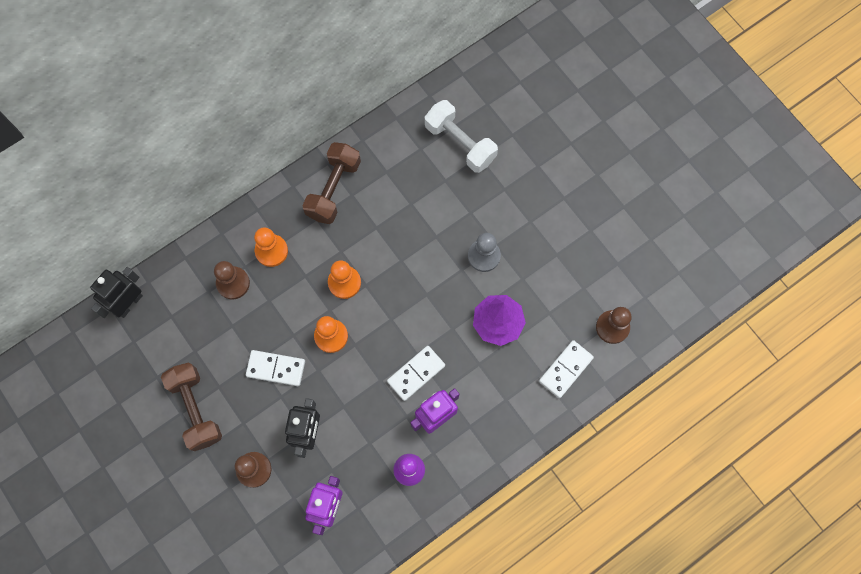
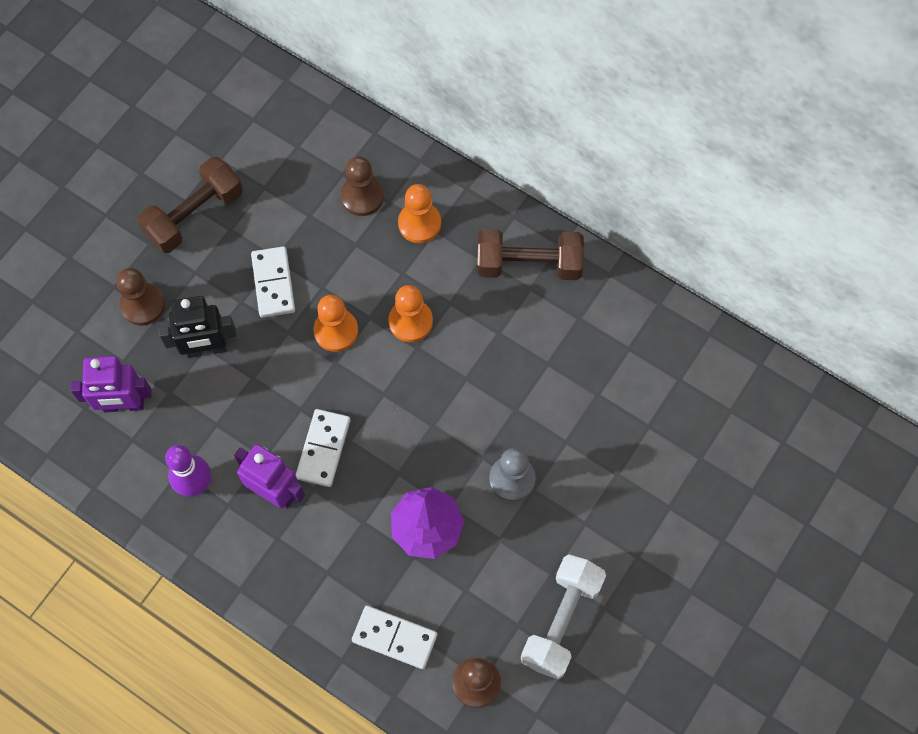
camera: 70 degrees right, 5 degrees down
(129, 303) = (296, 97): black robot -> none
(416, 373) = (323, 449): white domino -> white domino turned 75 degrees clockwise
(460, 143) = (658, 395): white dumbbell -> white dumbbell (561, 621)

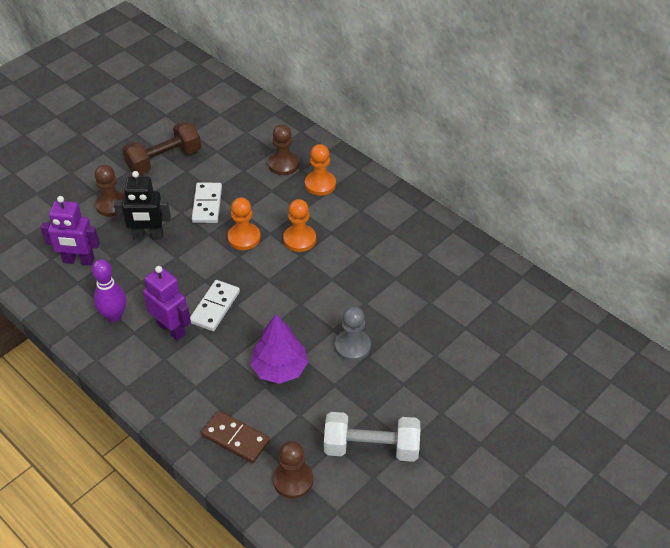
camera: 10 degrees right, 20 degrees down
(394, 638) = (235, 438): white domino -> brown domino
(528, 264) = (394, 217): brown dumbbell -> none
(561, 621) = (371, 447): white dumbbell -> white dumbbell turned 60 degrees clockwise

